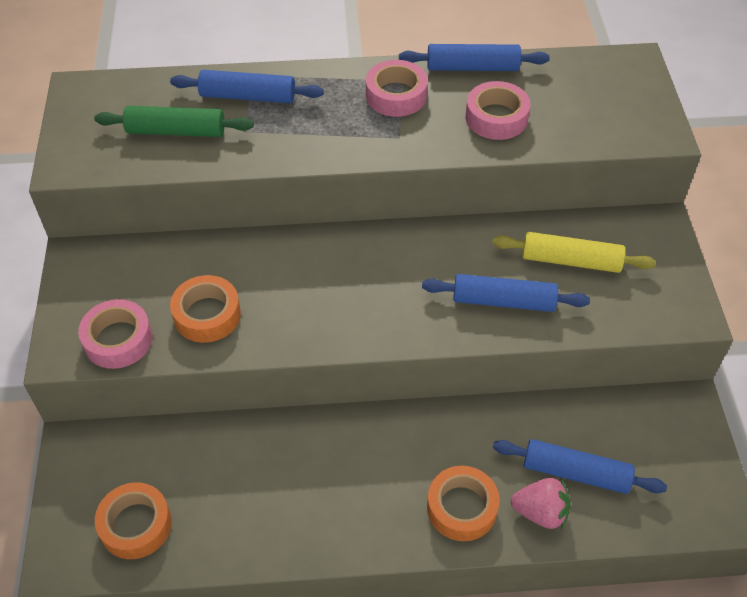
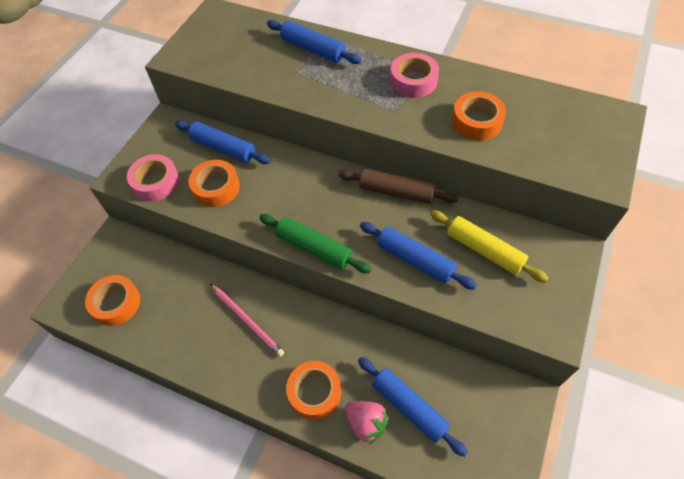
camera: 30 degrees right, 5 degrees up
(176, 131) = (253, 57): green rolling pin -> green rolling pin (314, 248)
(327, 467) = (247, 320): none -> pink pencil
(435, 235) = (396, 192): none -> brown rolling pin
(472, 67) = (483, 78): blue rolling pin -> blue rolling pin (223, 148)
(496, 118) = (476, 121): pink tape -> orange tape

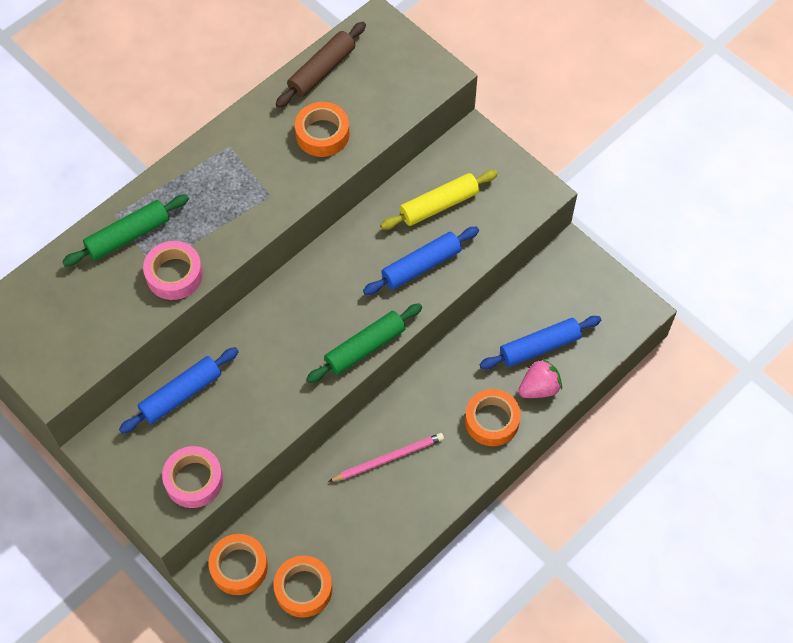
camera: 70 degrees left, 5 degrees up
(216, 187) = (237, 418): orange tape -> orange tape (239, 567)
(313, 49) = (128, 236): blue rolling pin -> green rolling pin
(396, 192) = (335, 248): brown rolling pin -> brown rolling pin (322, 71)
(413, 81) = (236, 162): pink tape -> pink tape (174, 274)

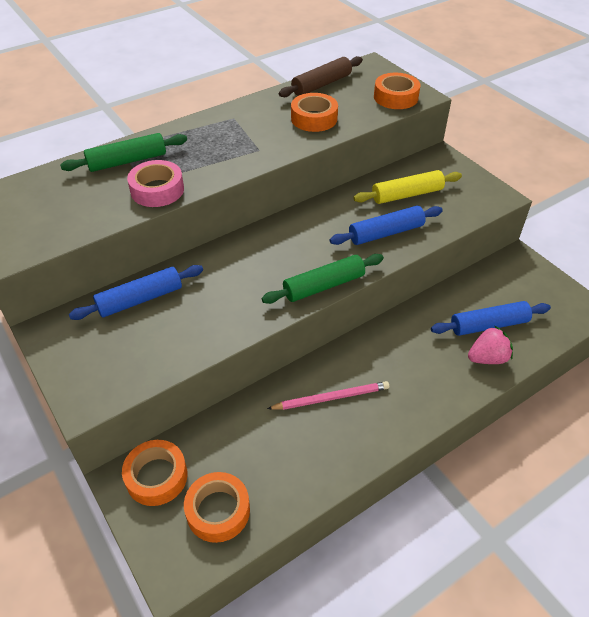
camera: 10 degrees right, 15 degrees down
(194, 480) = (127, 372): pink tape -> none
(492, 421) = (438, 379): orange tape -> orange tape (395, 97)

